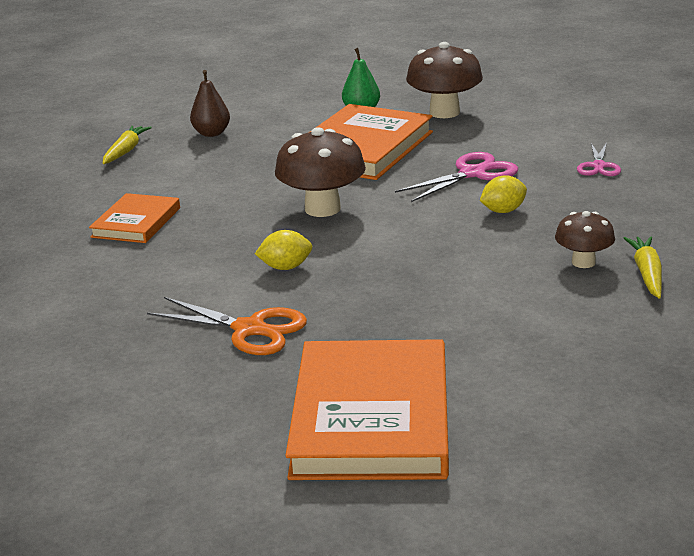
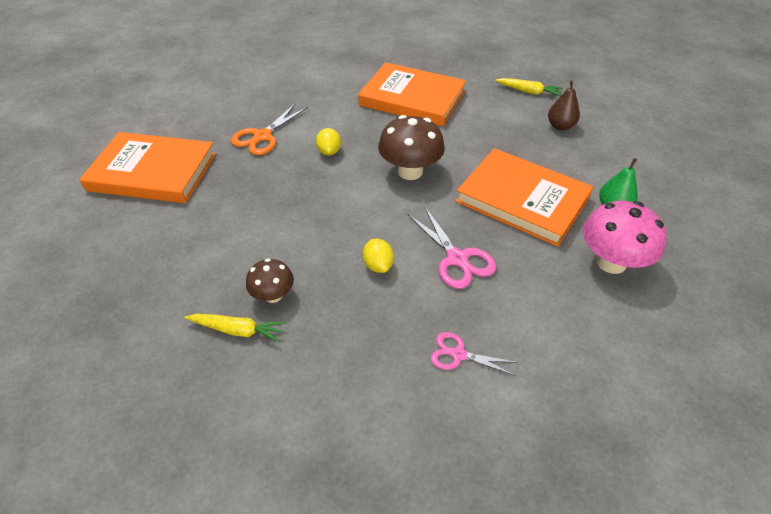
camera: 95 degrees right, 20 degrees up
(136, 222) = (412, 98): orange book -> orange book, size x1.81
(444, 112) = (611, 262): brown mushroom -> pink mushroom

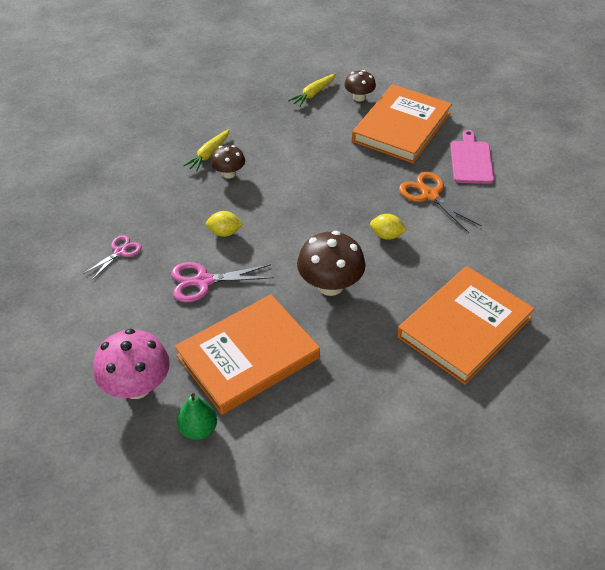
camera: 110 degrees right, 0 degrees up
(92, 216) = (359, 97): none -> brown mushroom
(203, 121) = (471, 160): none -> pink cutting board
(528, 91) = (444, 458): yellow carrot -> yellow carrot (313, 94)
(560, 126) = (354, 455): brown pear -> none

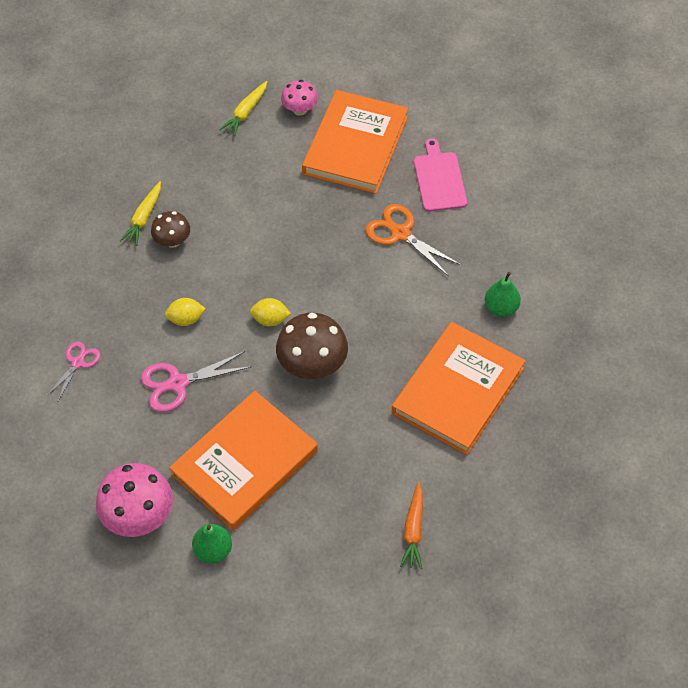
camera: 10 degrees left, 10 degrees up
(359, 97) = (300, 110): brown mushroom -> pink mushroom
(386, 235) = (362, 293): yellow lemon -> yellow lemon (270, 319)
(401, 445) = (413, 530): none -> orange carrot
(515, 265) = (501, 308): none -> green pear

